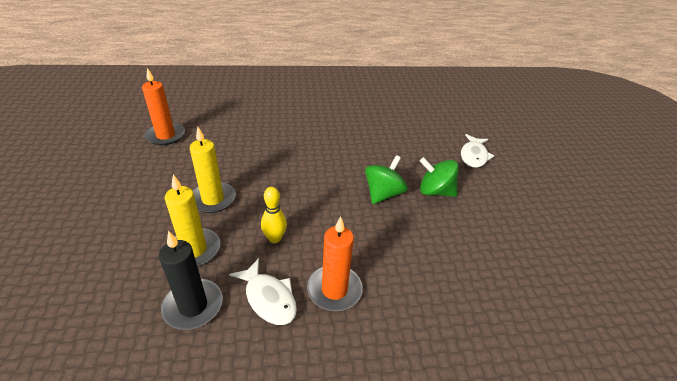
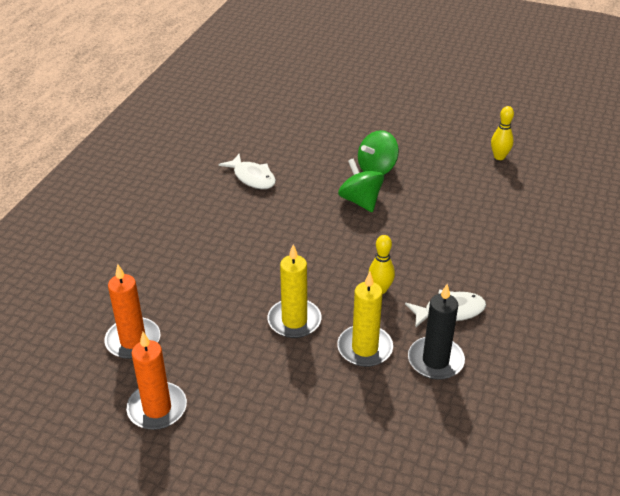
camera: 60 degrees left, 0 degrees up
(334, 290) = (460, 270): orange candle -> orange candle (157, 408)
(473, 156) = (342, 124): white fish -> white fish (252, 177)
(544, 274) = (499, 157): none -> yellow bowling pin

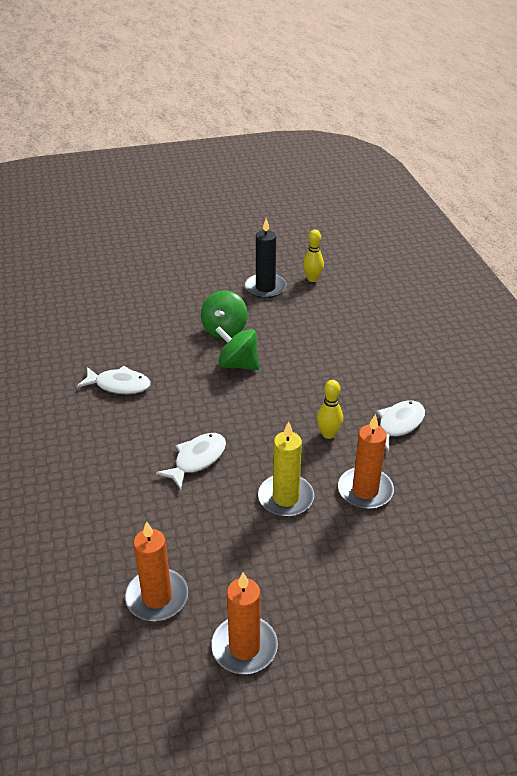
camera: 35 degrees left, 0 degrees up
(255, 259) = (197, 460): none -> white fish
(365, 348) = (365, 490): yellow candle -> orange candle
(435, 360) = (426, 471): black candle -> black candle (265, 288)

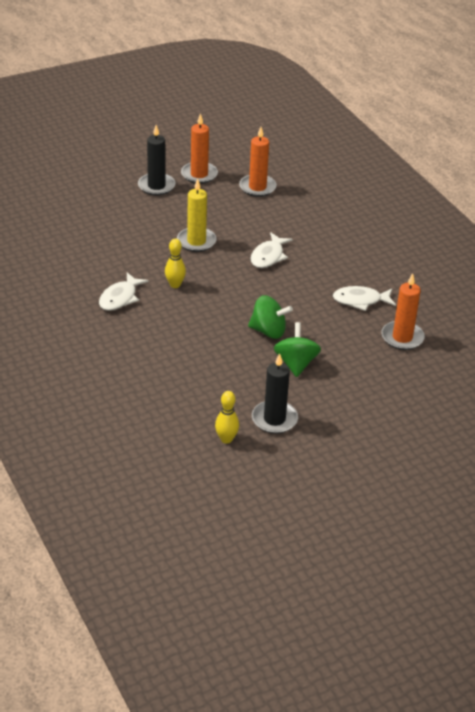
camera: 165 degrees right, 0 degrees up
(324, 627) = (156, 186): none -> black candle
(365, 490) = (141, 252): orange candle -> orange candle (402, 337)

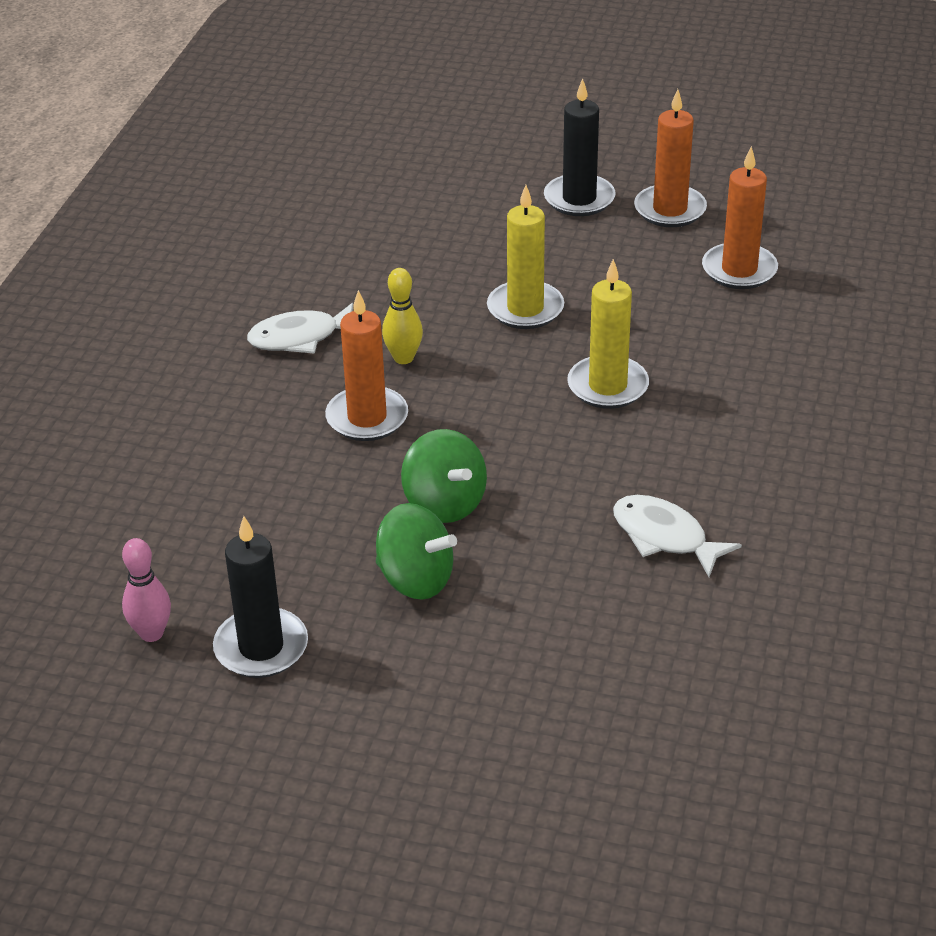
camera: 45 degrees right, 0 degrees up
(226, 439) = (151, 633): yellow bowling pin -> pink bowling pin
(268, 256) = (607, 386): white fish -> yellow candle
(296, 363) = (415, 579): green spinning top -> green spinning top turned 75 degrees clockwise
(402, 337) = (653, 639): orange candle -> orange candle (367, 418)

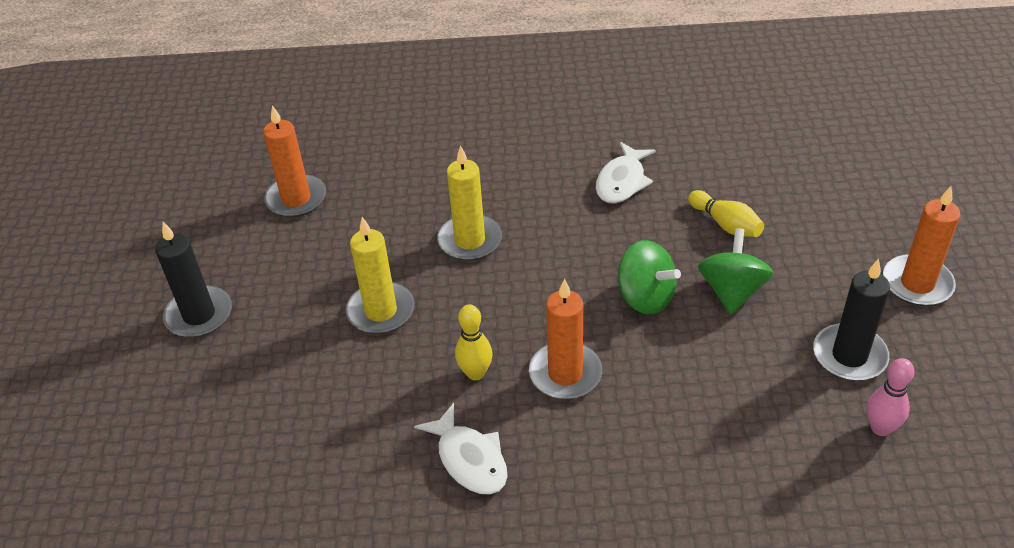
camera: 105 degrees left, 5 degrees up
(444, 503) = (645, 297): green spinning top -> green spinning top turned 90 degrees clockwise
(536, 611) = (725, 224): none -> yellow bowling pin
(670, 210) = (211, 253): orange candle -> orange candle (917, 284)

